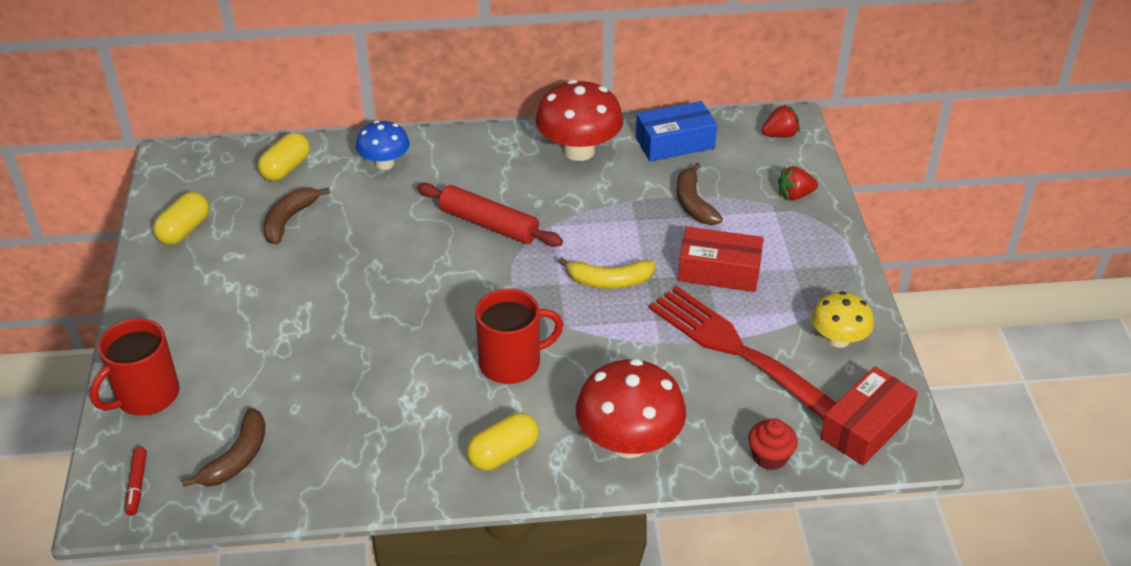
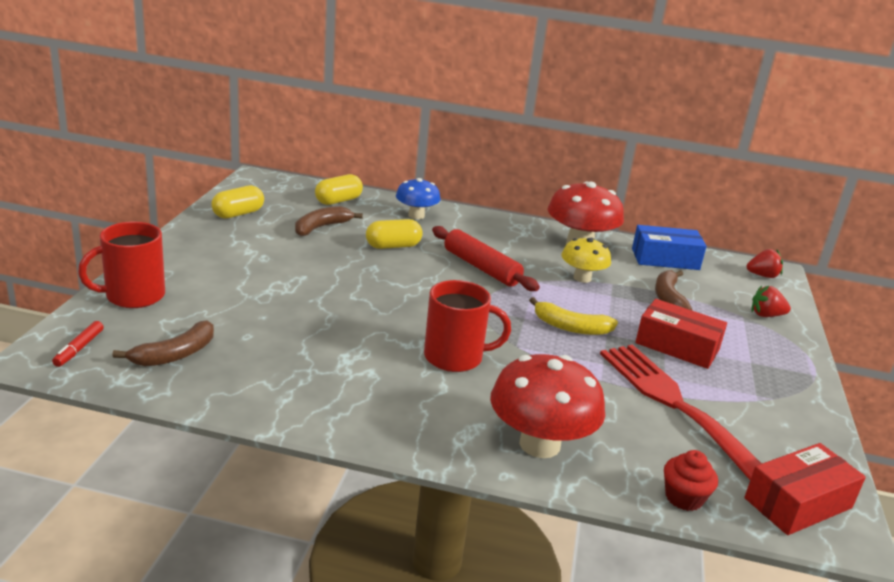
camera: 15 degrees right, 15 degrees down
(503, 453) = (412, 418): yellow capsule -> yellow capsule (393, 246)
(838, 339) = (784, 424): yellow mushroom -> yellow mushroom (582, 278)

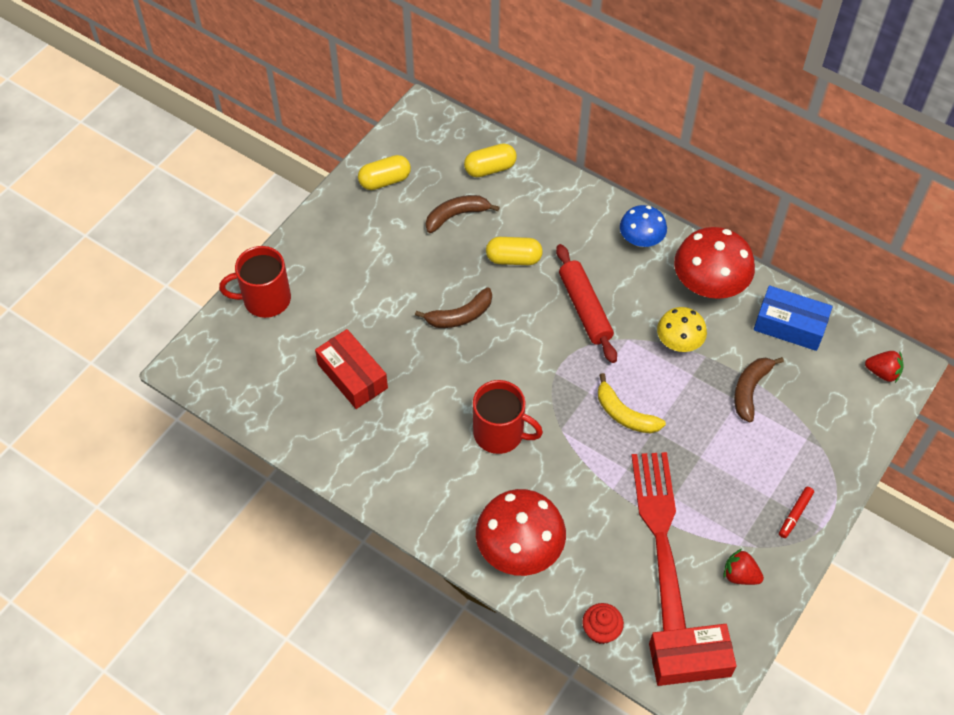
camera: 25 degrees right, 30 degrees up
(79, 349) = (213, 362): red marker -> red marker (795, 514)
(175, 354) = (280, 383): brown banana -> brown banana (460, 316)
(416, 215) = (559, 207): blue mushroom -> blue mushroom (641, 240)
(677, 346) = (711, 461): red box -> red box (352, 376)
(766, 315) = (837, 435): red strawberry -> red strawberry (740, 575)

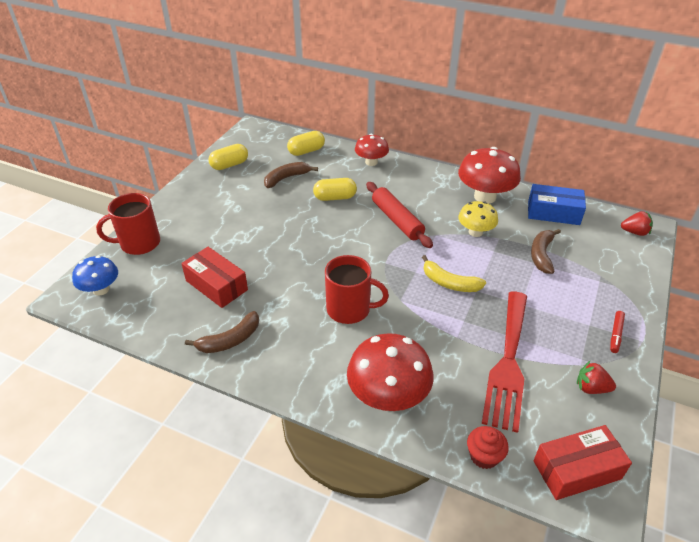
camera: 10 degrees left, 15 degrees down
(460, 316) = (300, 235): brown banana -> brown banana (230, 340)
(573, 202) = (371, 162): none -> red mushroom
(641, 240) = (426, 177): blue mushroom -> blue mushroom (101, 289)
(659, 530) = (508, 363): red fork -> red fork turned 150 degrees counterclockwise

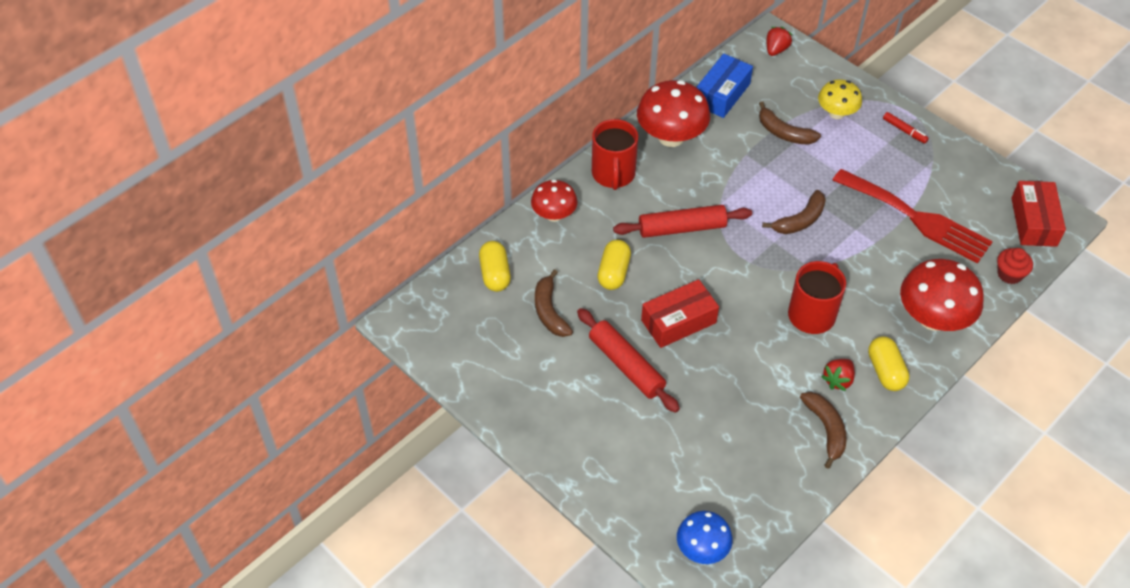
camera: 70 degrees left, 10 degrees up
(139, 243) = (625, 498): red mug -> red mug (613, 174)
(216, 285) = (735, 427): red box -> red box (678, 321)
(229, 165) = (487, 367): yellow capsule -> yellow capsule (885, 371)
(254, 220) = (626, 365): none -> red rolling pin
(449, 283) = (800, 220): yellow banana -> brown banana
(475, 232) = (729, 169): yellow mushroom -> yellow mushroom (836, 113)
(591, 388) = (958, 175): red strawberry -> red strawberry (838, 380)

